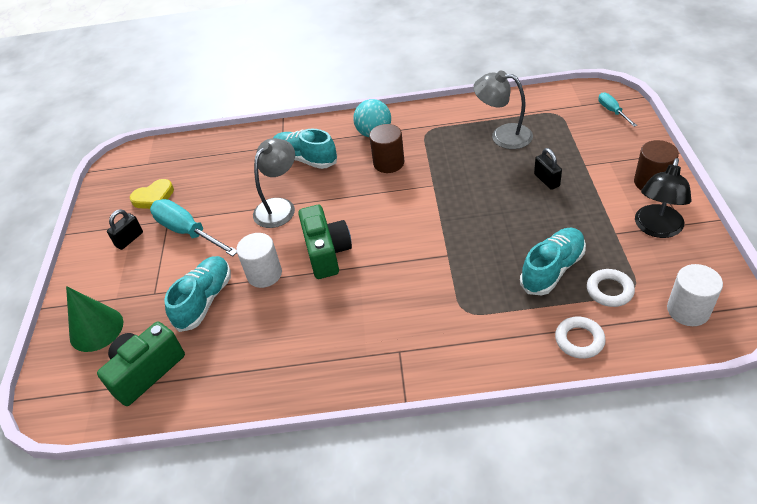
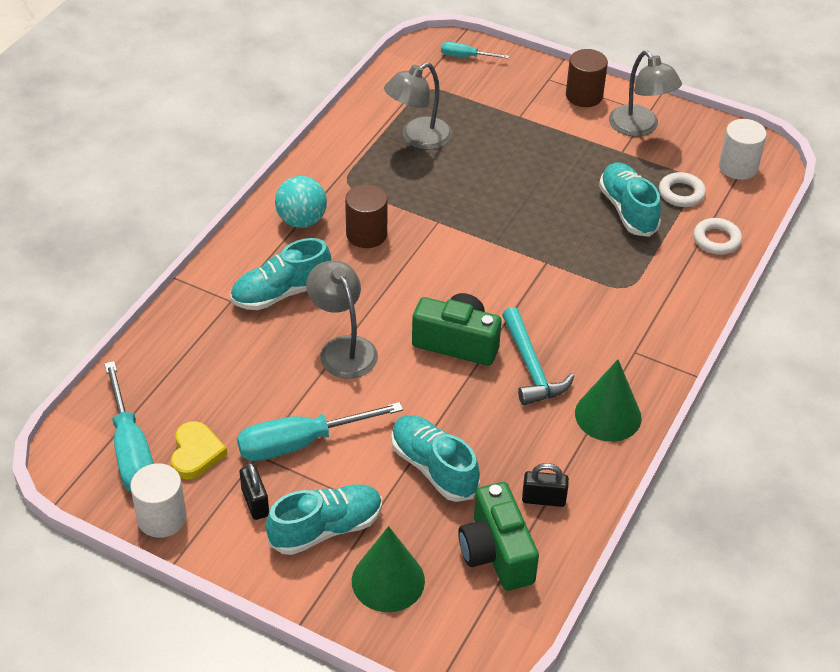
camera: 65 degrees left, 0 degrees up
(124, 279) = (326, 529): none -> turquoise shoe
(141, 175) = (131, 451): none -> turquoise screwdriver
(264, 274) = (441, 404): white cylinder -> white cylinder (162, 518)
(318, 368) = (608, 415): none -> green cone
(334, 301) = (531, 367): none -> turquoise hammer
(546, 180) = (514, 149): black padlock -> black padlock (543, 499)
(656, 228) = (640, 127): black lamp -> grey lamp

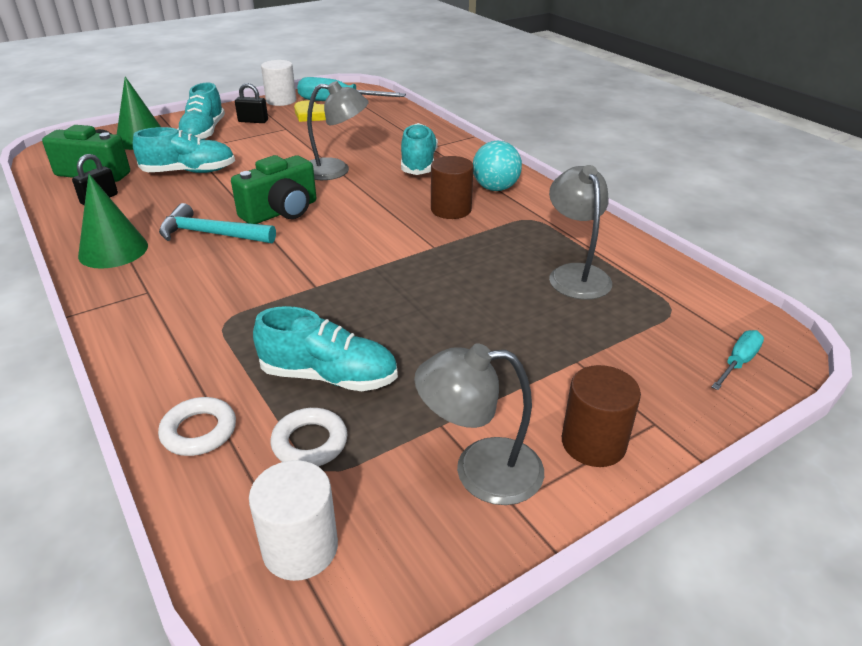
camera: 120 degrees right, 10 degrees down
(300, 443) = (275, 140): turquoise screwdriver -> none

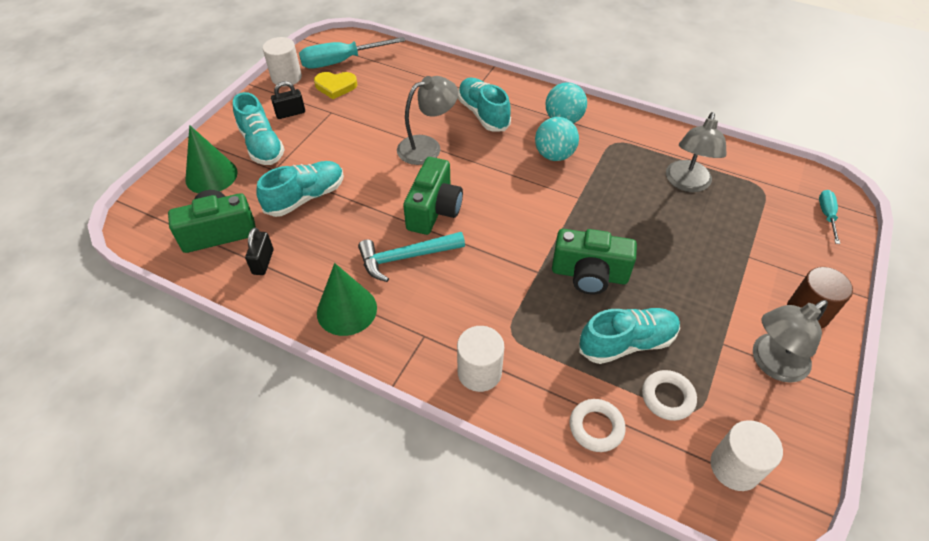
camera: 30 degrees left, 15 degrees up
(155, 337) = (479, 372): none -> white cylinder
(364, 307) = (589, 274): none -> green camera
(451, 209) = (554, 155): brown cylinder -> turquoise ball
(575, 274) = (687, 183): grey lamp -> grey lamp turned 120 degrees counterclockwise

